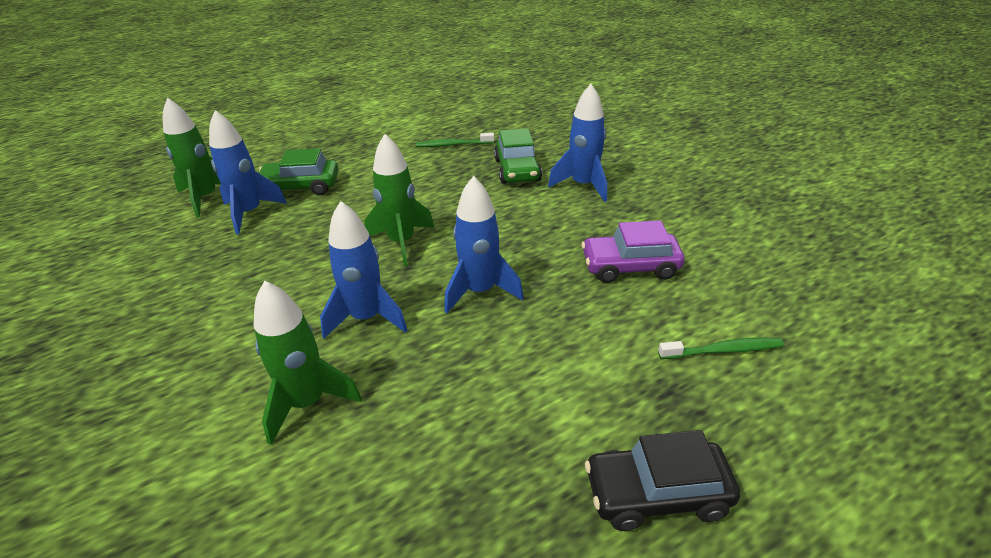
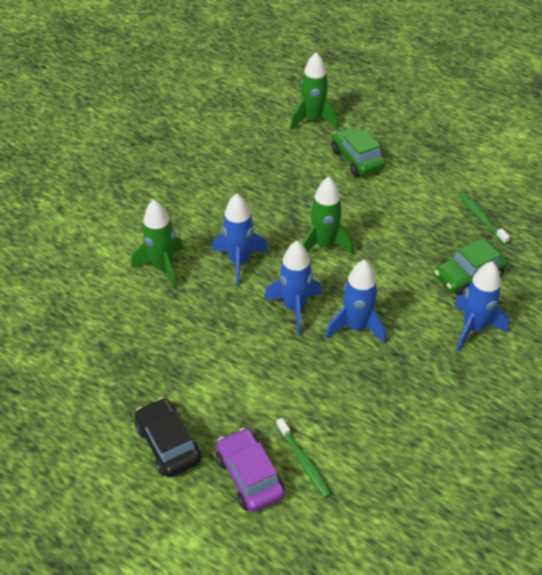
camera: 65 degrees right, 10 degrees up
(250, 213) = (309, 151): blue rocket -> blue rocket (356, 327)
(630, 266) = (372, 387): purple car -> purple car (250, 476)

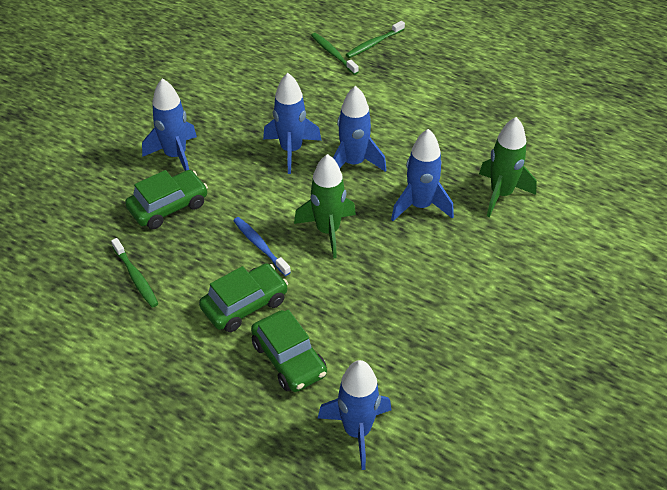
camera: 175 degrees right, 0 degrees up
(168, 444) = (443, 58): black car -> none
(250, 476) = (374, 44): purple car -> green toothbrush
(313, 120) = (357, 431): green rocket -> blue rocket
(382, 236) = (260, 246): none -> blue toothbrush
(391, 194) = (245, 305): none -> green car

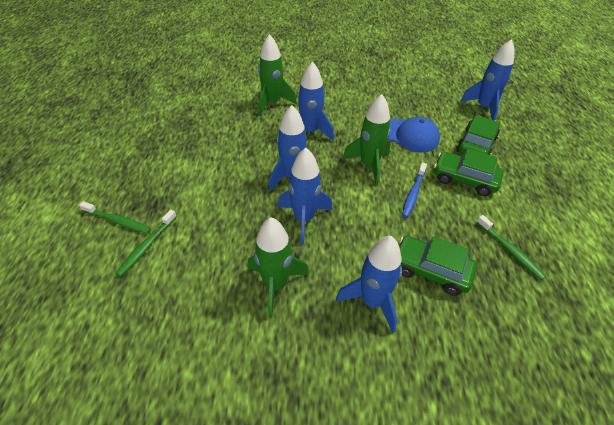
camera: 120 degrees left, 0 degrees up
(136, 277) = (510, 250): green toothbrush -> green toothbrush turned 120 degrees clockwise
(237, 109) = (275, 285): none -> green rocket
(352, 299) = (410, 135): none -> blue cap

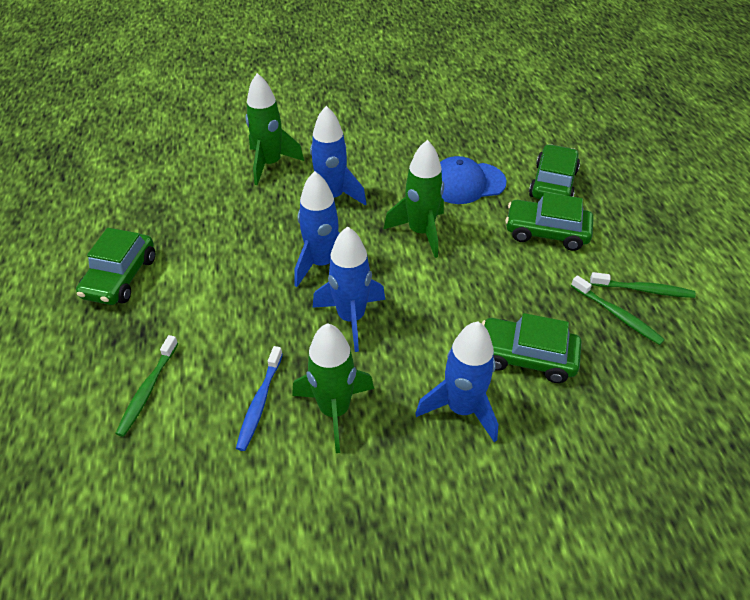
camera: 10 degrees left, 0 degrees up
(118, 221) = (97, 363): green toothbrush -> green toothbrush (643, 290)
(151, 164) = (120, 277): none -> green car
(410, 135) = (466, 183): blue cap -> blue cap turned 150 degrees clockwise
(413, 193) = (485, 261): blue toothbrush -> blue toothbrush (260, 402)
(483, 107) = (553, 130): blue rocket -> none

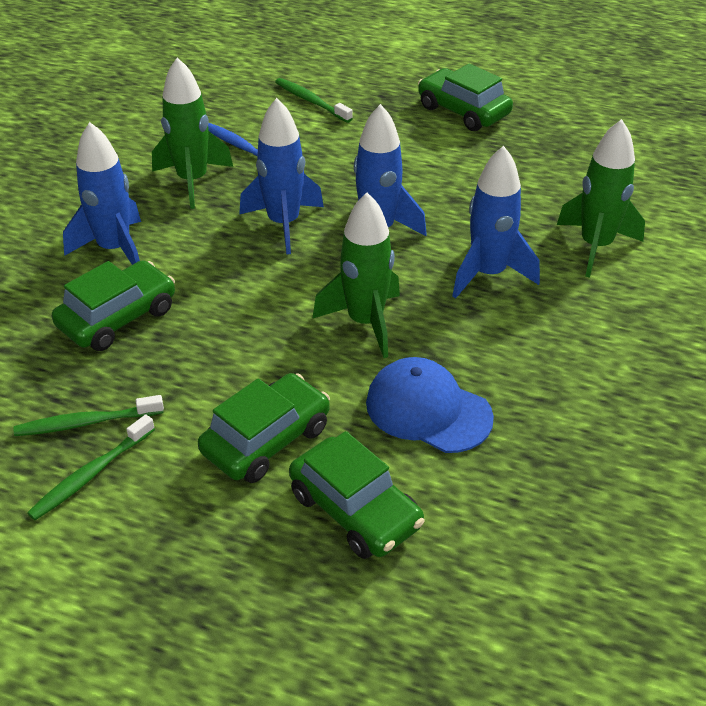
camera: 120 degrees right, 5 degrees down
(466, 183) = (428, 410): blue cap -> blue cap turned 75 degrees counterclockwise

